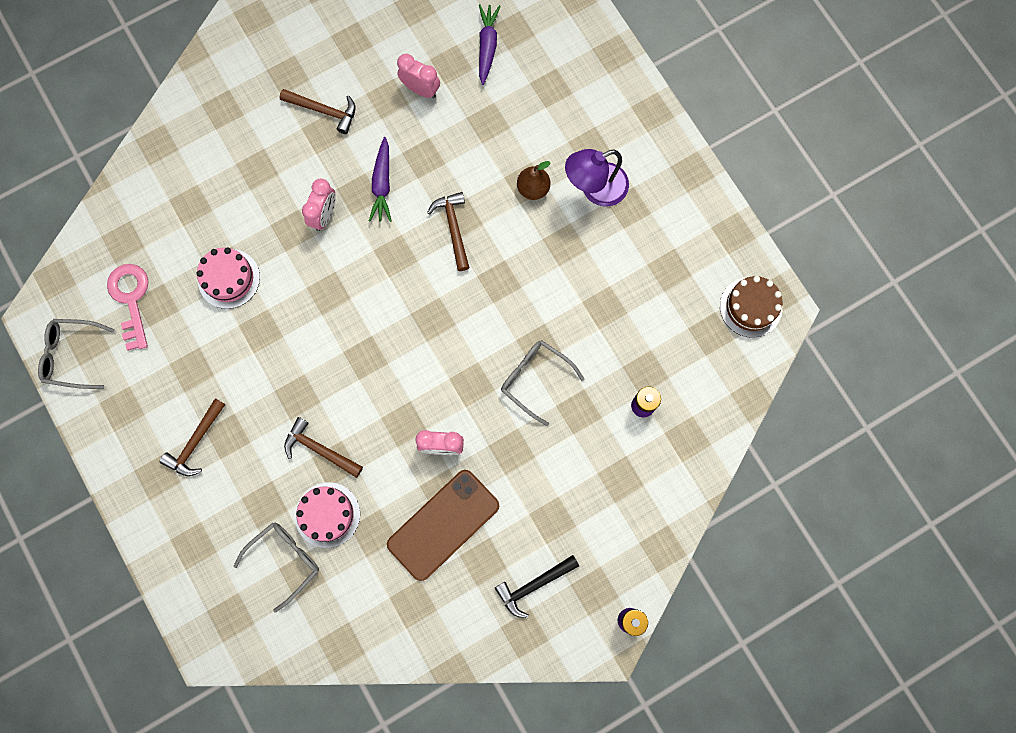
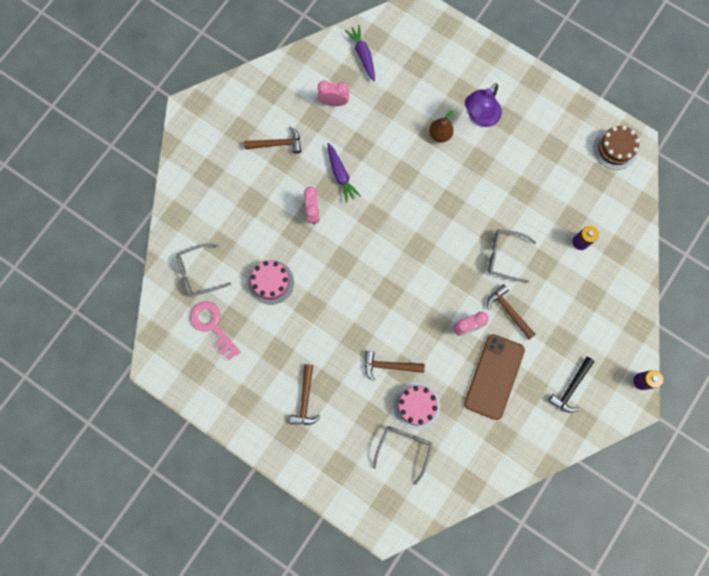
camera: 25 degrees left, 0 degrees up
(72, 355) = (192, 381): grey glasses -> grey glasses (198, 273)
(453, 228) = (402, 183): brown hammer -> brown hammer (509, 311)

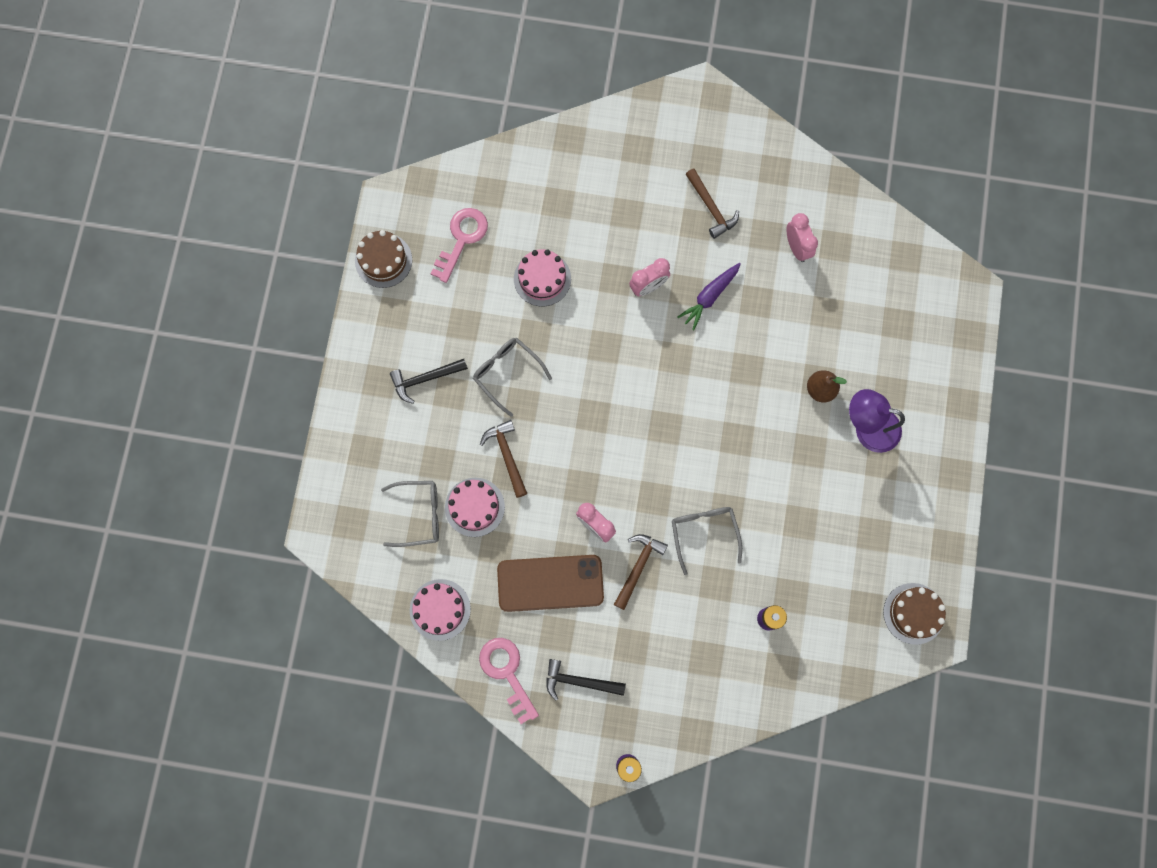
camera: 65 degrees right, 0 degrees up
(198, 273) = (514, 195): grey glasses -> grey glasses (507, 373)
(199, 390) = (383, 260): none -> brown cake
(305, 399) = (425, 379): brown hammer -> black hammer
(362, 55) = (875, 253): purple carrot -> none
(479, 463) = (440, 609): none -> pink cake
(544, 435) = (507, 673): none -> pink key

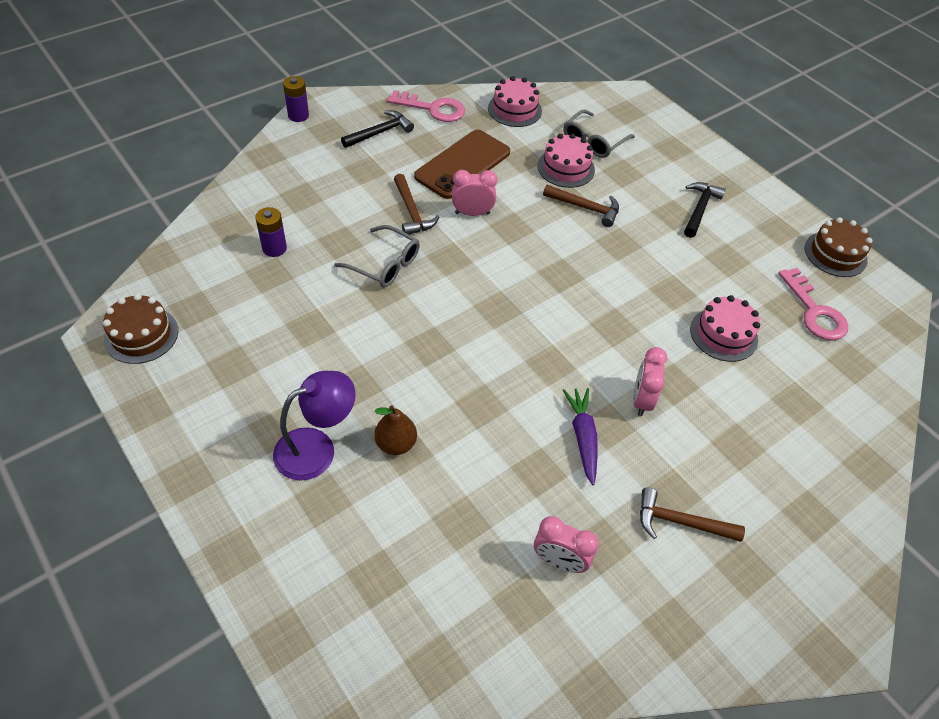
camera: 130 degrees right, 25 degrees down
(507, 373) = (655, 253): grey glasses -> none

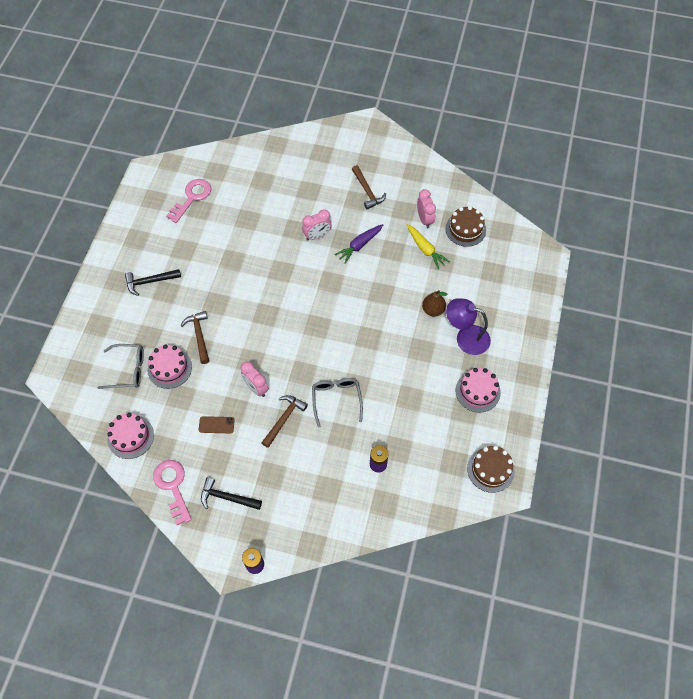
camera: 125 degrees left, 10 degrees up
(463, 164) = (216, 425): brown phone -> brown phone, size x0.44
(502, 516) = (425, 249): none -> yellow carrot
(723, 334) = (243, 225): pink cake -> pink cake (477, 391)
(835, 254) = (135, 206): brown cake -> brown cake (465, 229)

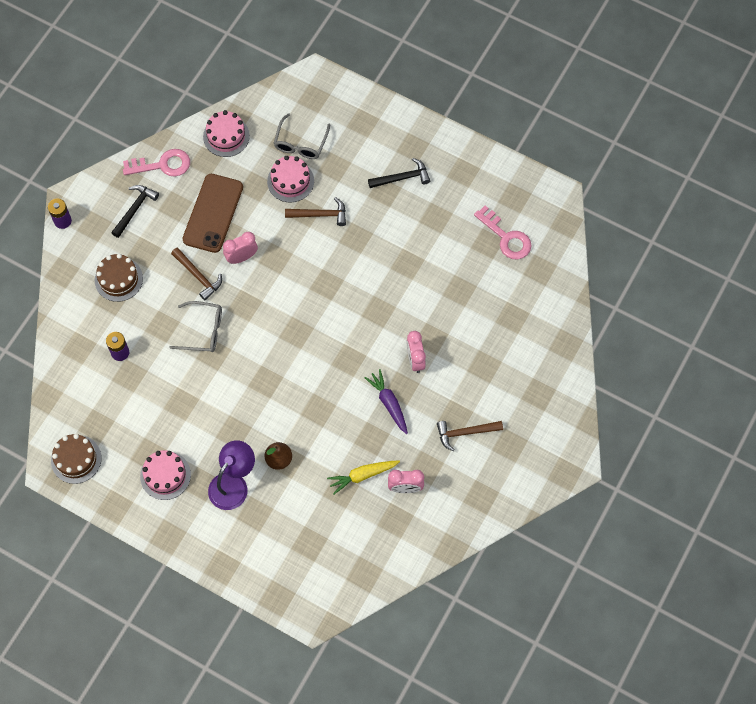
camera: 105 degrees right, 5 degrees up
(150, 281) = (402, 178): black hammer -> black hammer turned 75 degrees clockwise
(216, 425) = (213, 213): brown phone -> brown phone, size x2.27
(465, 229) = (378, 531): brown cake -> brown cake (118, 279)

